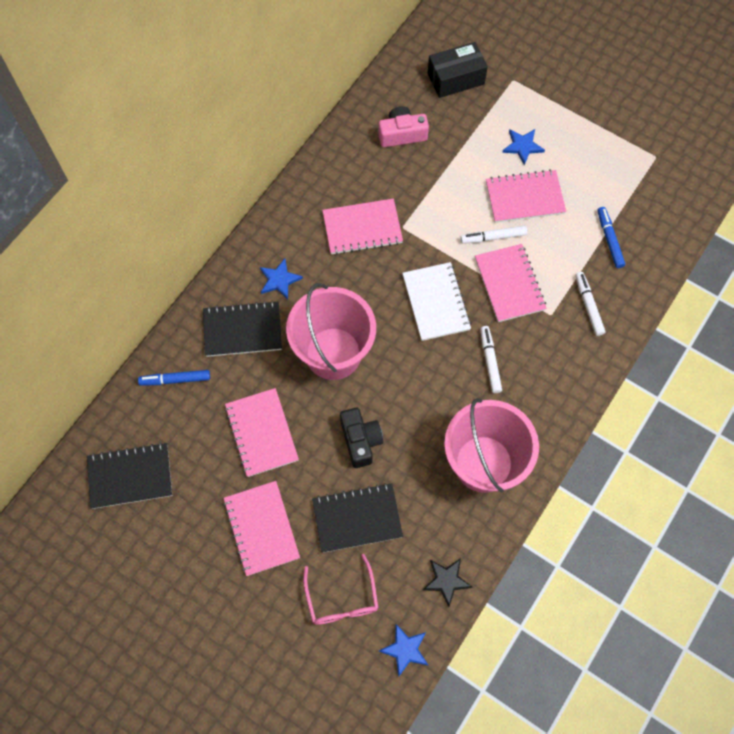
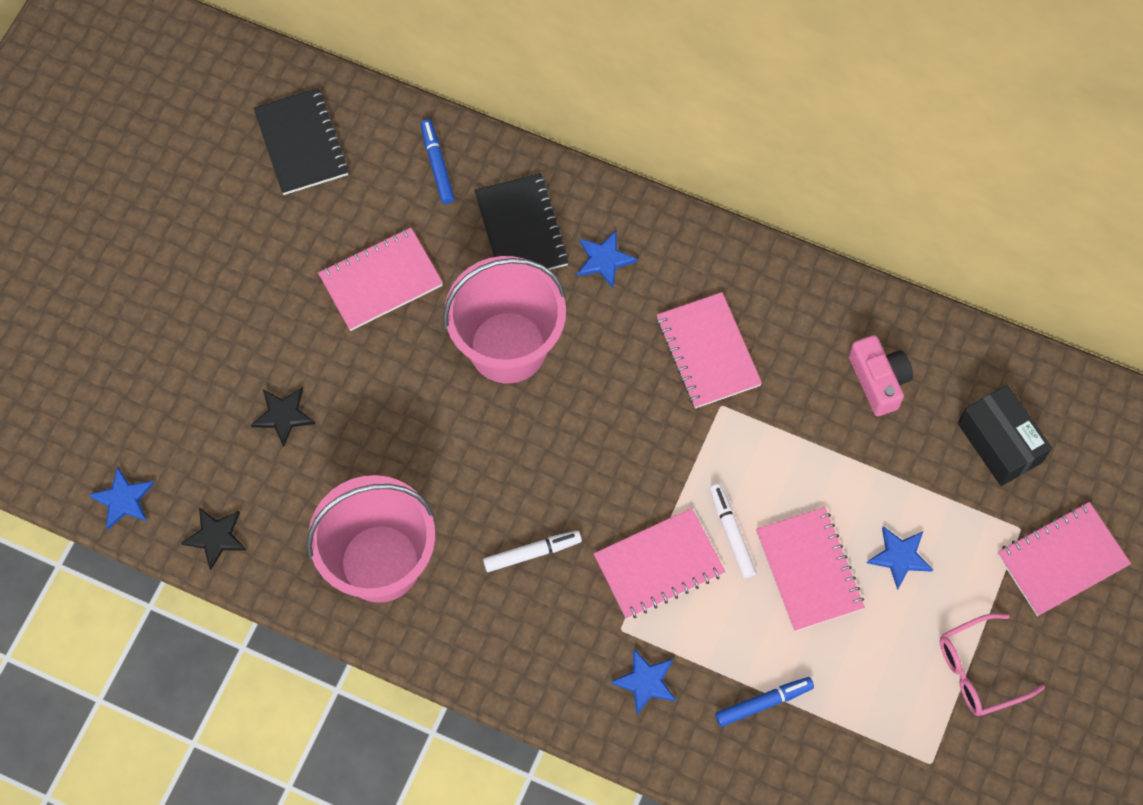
camera: 80 degrees right, 0 degrees up
(262, 528) = (255, 305): pink notebook -> pink notebook (1062, 560)
(342, 599) = (178, 415): pink glasses -> pink glasses (979, 670)
(357, 518) = (283, 416): black notebook -> black star
(360, 440) = (389, 402): black camera -> none
(435, 302) = (609, 468): white notebook -> none
(588, 306) = (645, 681): white marker -> blue star

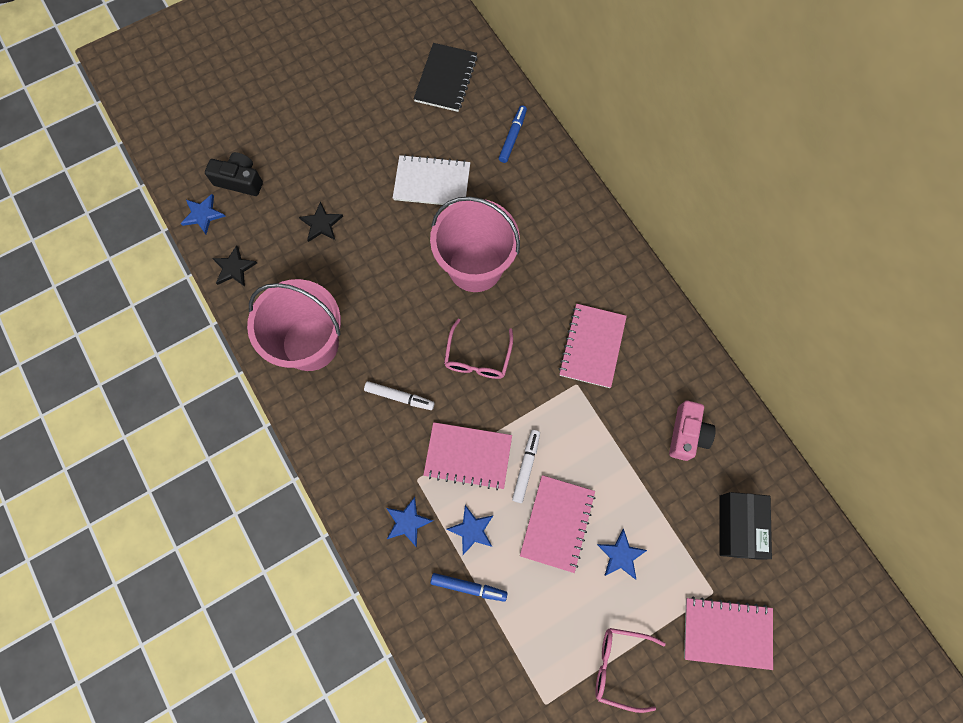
camera: 35 degrees right, 5 degrees up
(137, 429) = (239, 180): none -> black camera
(381, 281) = (432, 183): pink notebook -> white notebook
(521, 229) = (533, 203): black notebook -> none
(588, 449) = (477, 357): none -> pink glasses
(604, 260) = (569, 251): blue star -> blue star (472, 530)

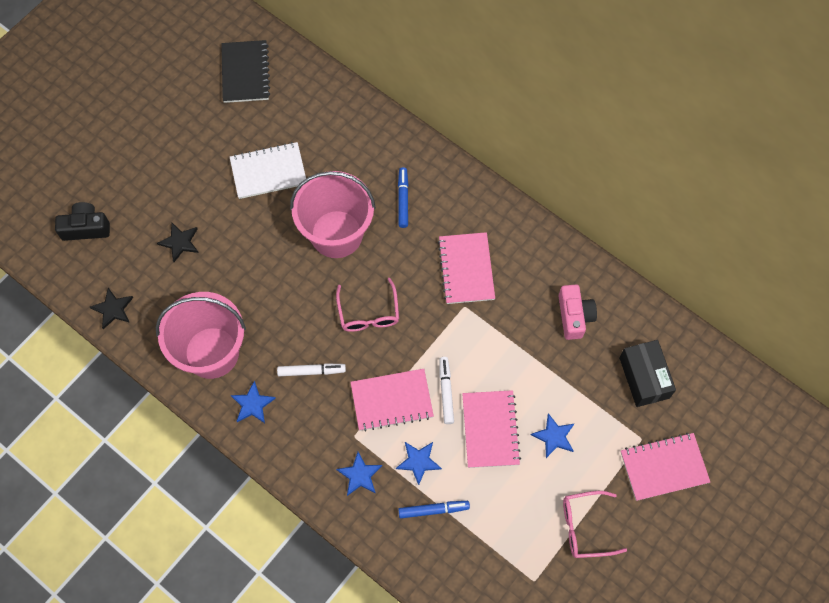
camera: 20 degrees left, 5 degrees down
(203, 214) = (63, 270): blue star -> blue star (252, 404)
(512, 137) = (327, 106): blue marker -> blue marker (403, 199)

